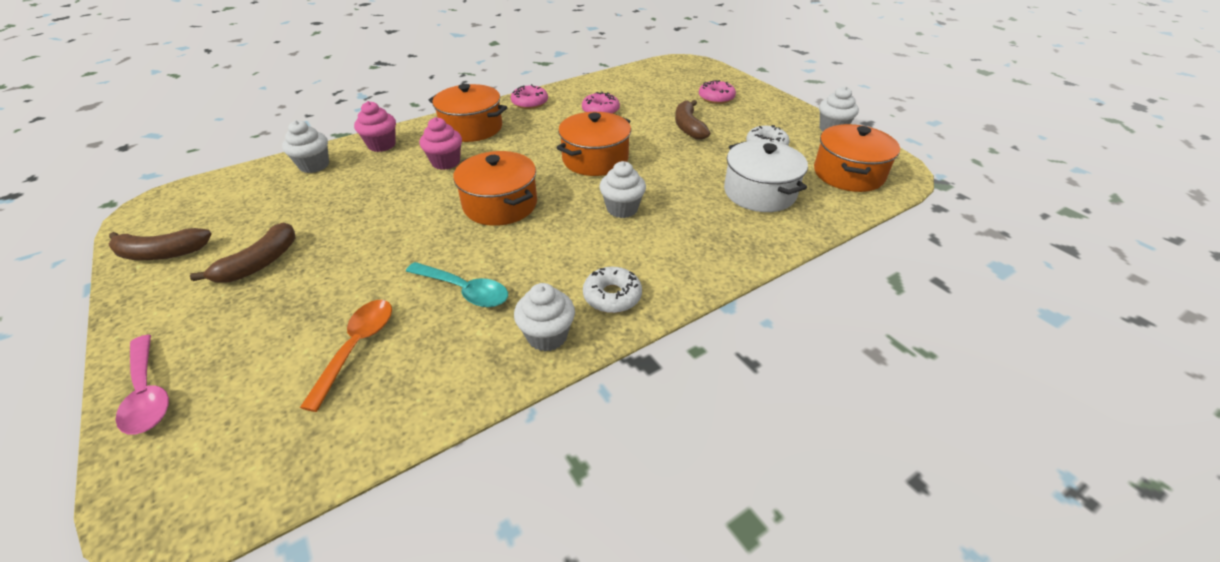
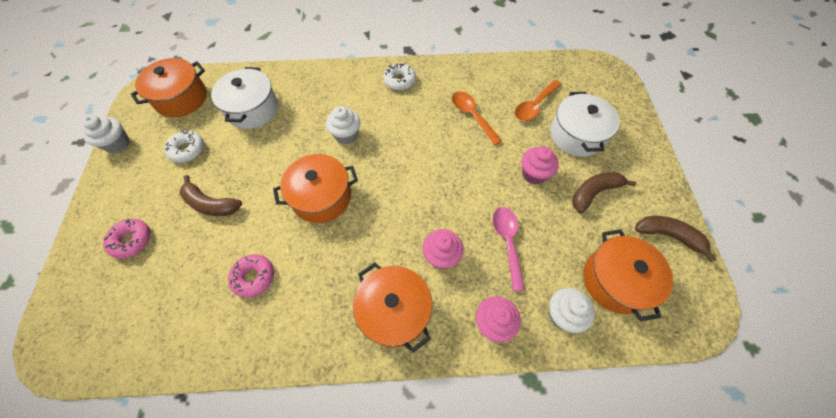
camera: 150 degrees left, 20 degrees up
(147, 393) = (634, 122): pink spoon -> pink spoon (507, 242)
(277, 327) = (576, 135): none -> white pot
(351, 254) = (533, 174): none -> pink cupcake
(464, 291) = (472, 116): turquoise spoon -> orange spoon
(500, 204) = (421, 177): orange pot -> orange pot (615, 281)
(530, 103) = (307, 339): pink donut -> none
(547, 336) = (443, 74): white cupcake -> none
(688, 127) = (211, 204): brown banana -> brown banana turned 90 degrees clockwise

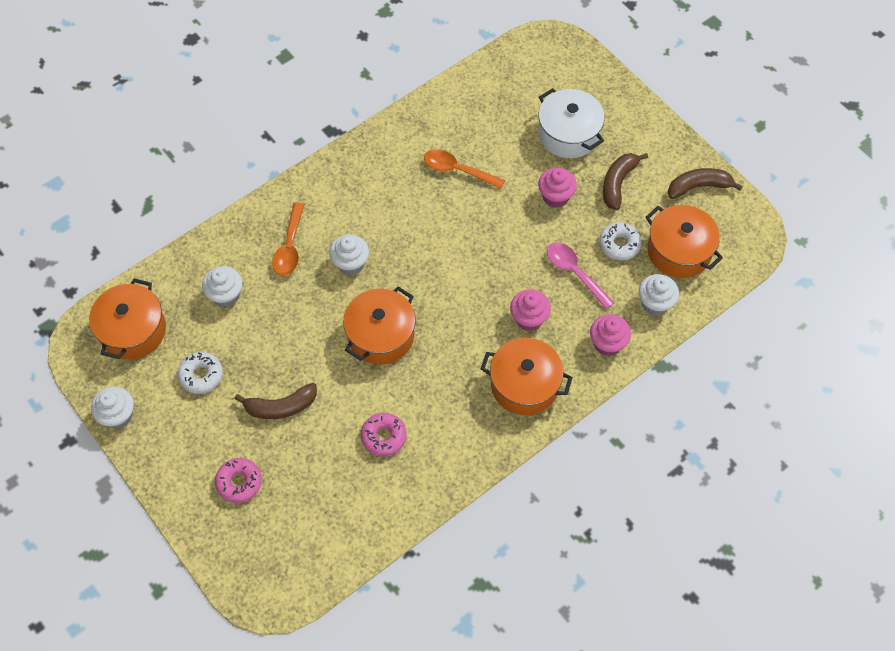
camera: 35 degrees left, 0 degrees up
(252, 109) = (226, 295): white pot -> white cupcake
(399, 81) = (354, 173): white donut -> white donut (619, 244)
(534, 106) = (509, 124): orange spoon -> orange spoon (289, 247)

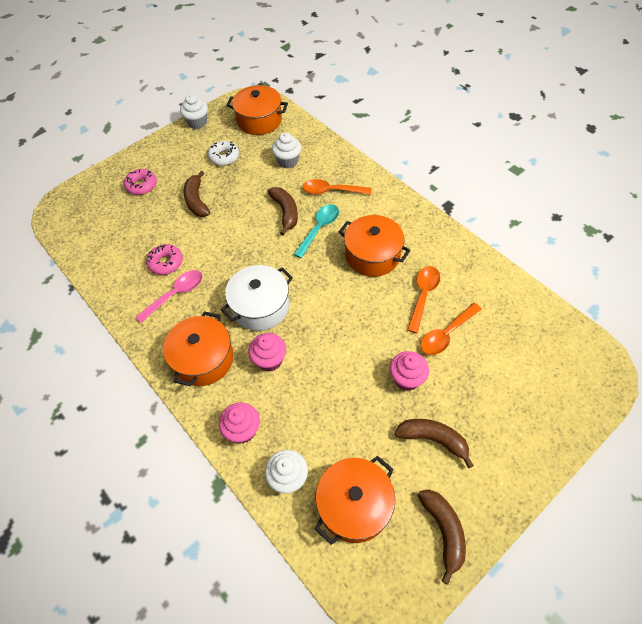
camera: 90 degrees right, 5 degrees down
(318, 300) = (285, 212): none -> brown banana
(350, 263) = (319, 229): white cupcake -> turquoise spoon
(381, 335) = (254, 253): orange pot -> orange pot (372, 255)
(506, 157) = (446, 334): none -> orange spoon
(568, 134) = (486, 389): white pot -> white pot (260, 307)
(574, 272) = (320, 398): pink spoon -> pink spoon (176, 294)
(619, 244) = (356, 441): white donut -> none

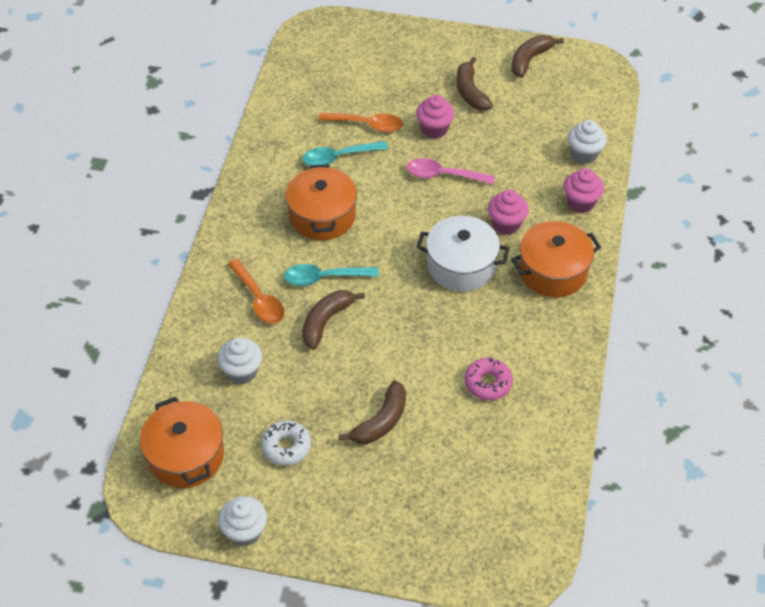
camera: 130 degrees left, 5 degrees down
(142, 185) = (408, 503): pink donut -> none
(176, 294) = (514, 344): pink spoon -> pink spoon (443, 175)
(354, 505) = (562, 109): orange pot -> none
(423, 295) = (338, 157): orange spoon -> turquoise spoon

